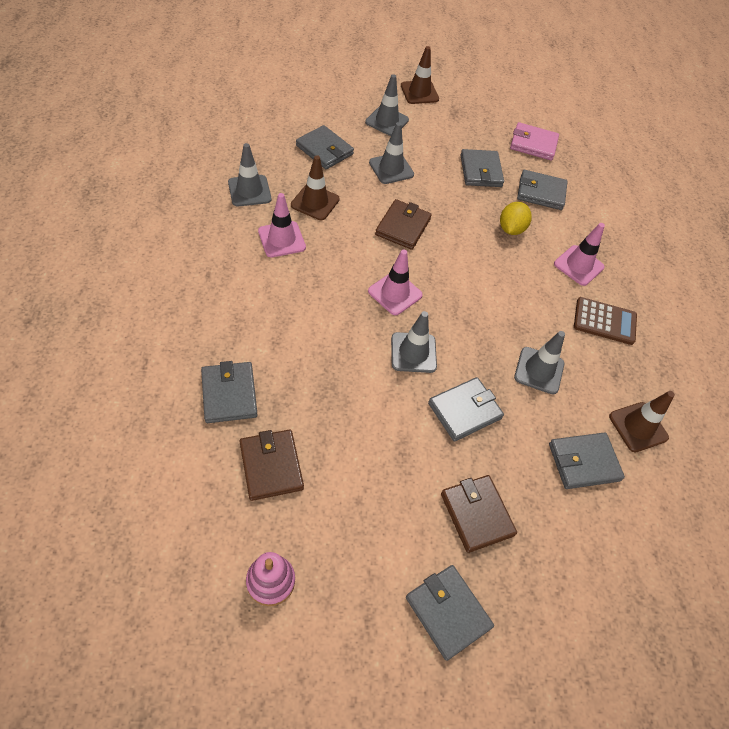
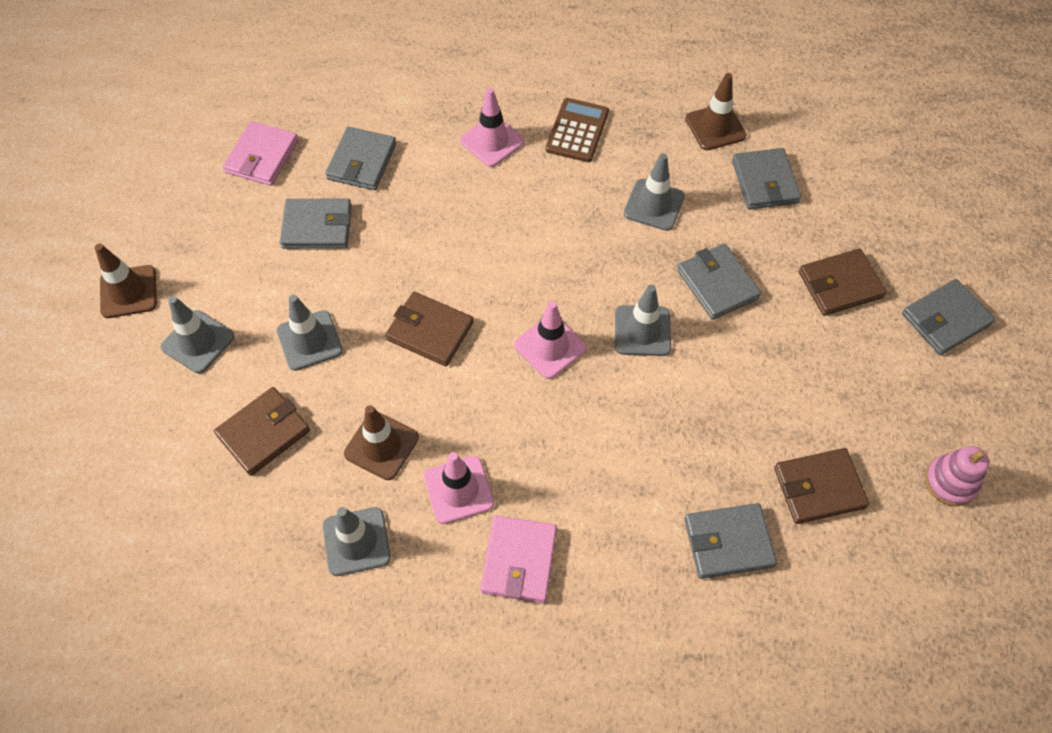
camera: 80 degrees left, 5 degrees up
(228, 269) = (519, 560): none -> pink wallet
(324, 150) = (263, 433): grey wallet -> brown wallet
(511, 229) = (431, 204): yellow lemon -> none

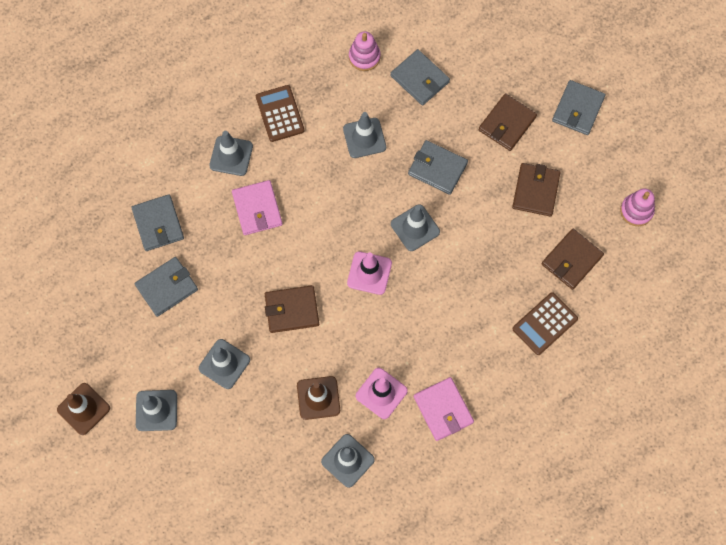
camera: 35 degrees left, 10 degrees up
(262, 156) = (89, 262): pink wallet -> pink wallet (257, 209)
(263, 433) = (244, 437): brown wallet -> brown wallet (535, 191)
(492, 141) = (231, 156): pink traffic cone -> grey traffic cone
(715, 127) = (364, 57): brown traffic cone -> pink stacking toy
(728, 542) = (544, 324): grey wallet -> brown calculator

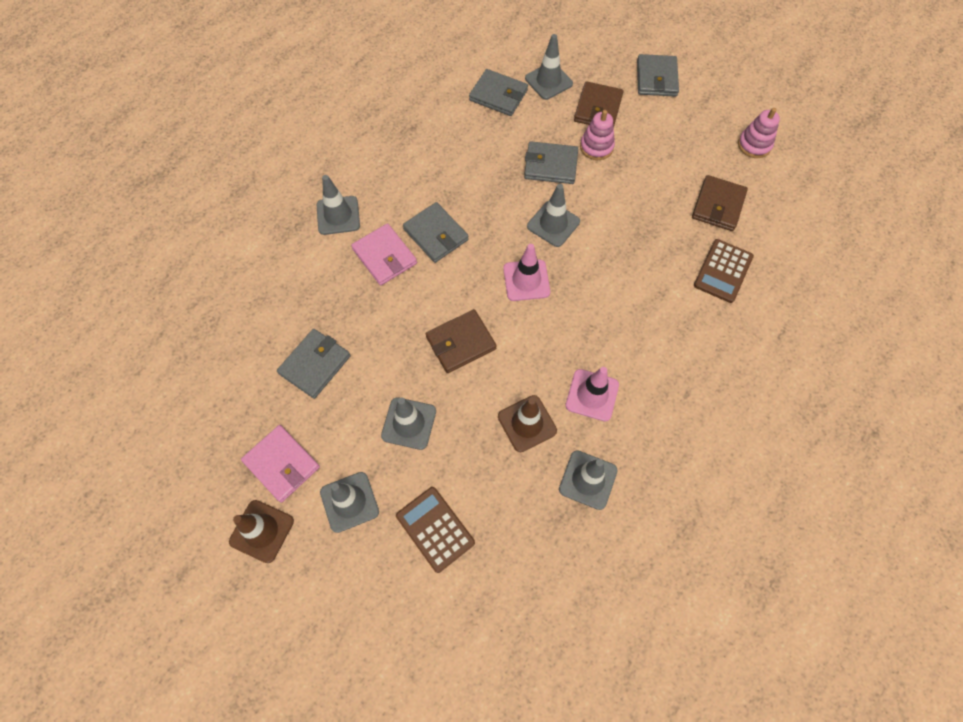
camera: 20 degrees left, 5 degrees down
(158, 224) = (283, 304): grey wallet -> grey wallet (436, 234)
(280, 114) = (373, 163): brown calculator -> brown calculator (435, 529)
(364, 57) = (437, 92): pink stacking toy -> pink stacking toy (596, 147)
(364, 138) = (467, 160): grey traffic cone -> grey traffic cone (548, 81)
(443, 409) = (664, 389): pink wallet -> pink wallet (282, 464)
(535, 191) = (653, 156): brown wallet -> none

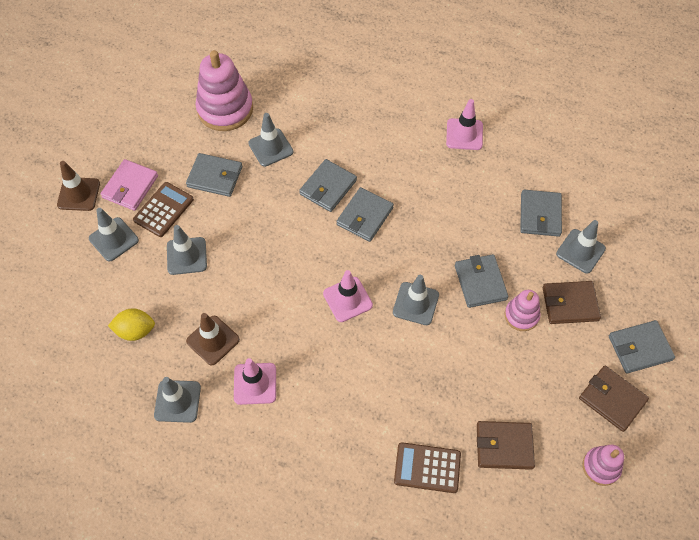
camera: 70 degrees right, 5 degrees down
(224, 328) = (225, 109): none -> pink stacking toy
(338, 215) = (353, 141): grey traffic cone -> grey traffic cone (270, 147)
(380, 119) = (464, 134): none -> pink traffic cone
(384, 256) = (328, 187): pink wallet -> grey wallet
(435, 529) = (108, 302): brown calculator -> brown calculator (163, 210)
(461, 343) = (269, 269): brown wallet -> brown wallet (612, 399)
(485, 505) = (135, 331): none -> yellow lemon

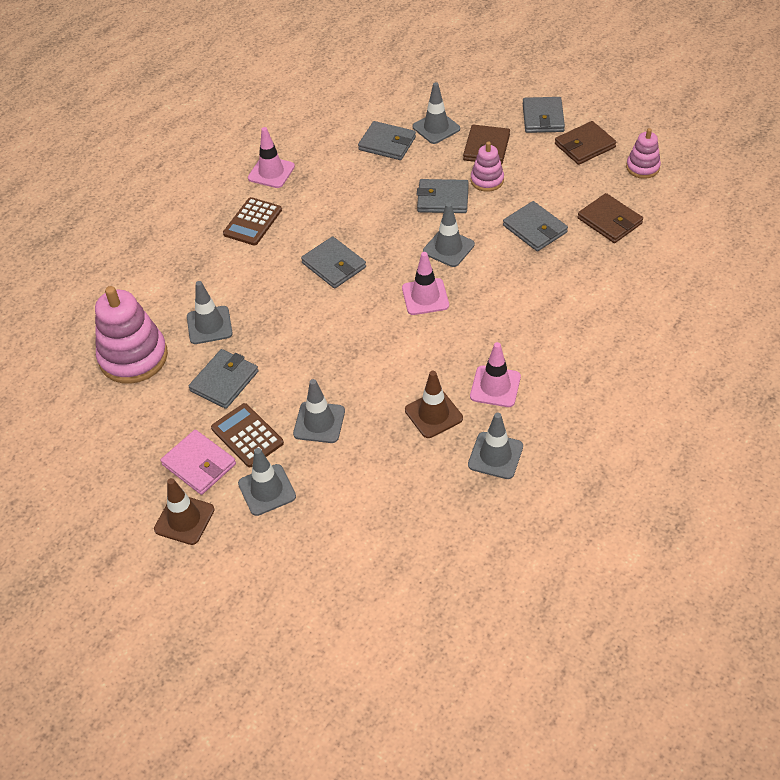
camera: 70 degrees left, 10 degrees down
(135, 331) = (397, 483): yellow lemon -> none
(328, 187) = (285, 287): grey wallet -> grey wallet (535, 229)
(427, 468) = (617, 275): brown calculator -> brown calculator (252, 222)
(504, 446) = (609, 221): brown wallet -> brown wallet turned 60 degrees counterclockwise

